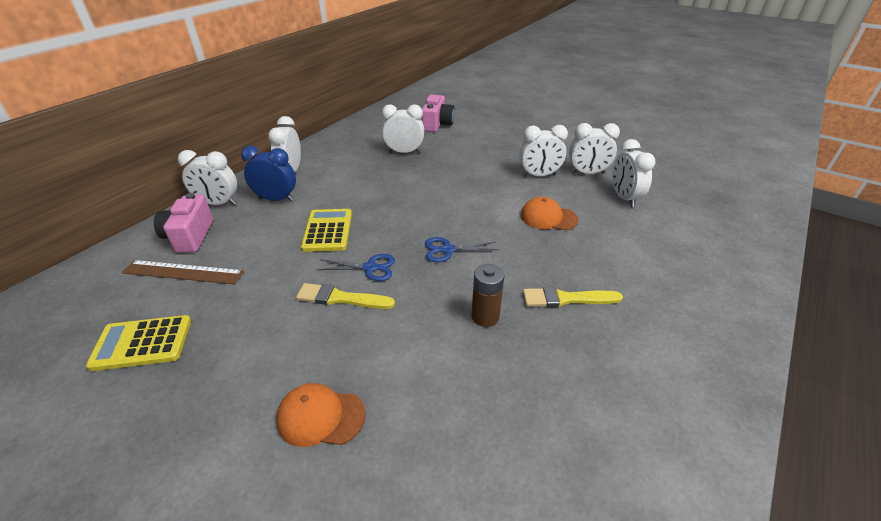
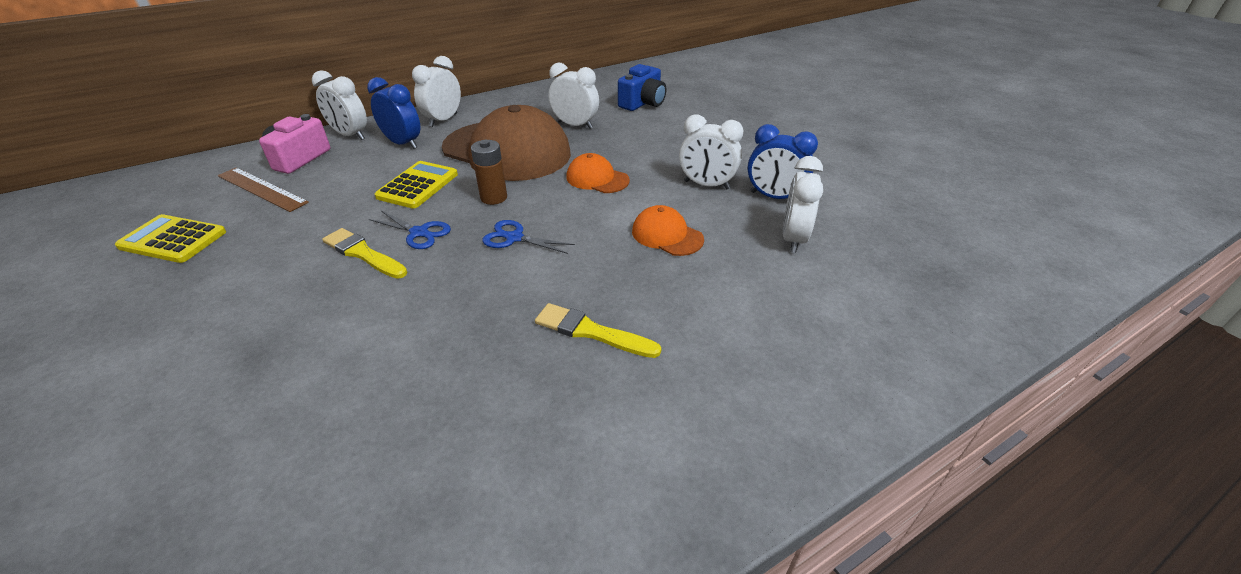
camera: 25 degrees right, 0 degrees up
(320, 416) = (234, 356): orange cap -> orange cap (597, 179)
(372, 184) = (507, 151): none -> brown cap
(437, 124) = (643, 103): pink camera -> blue camera
(485, 316) = (480, 319): brown battery -> brown battery (493, 197)
(587, 173) = (774, 197): white clock -> blue clock

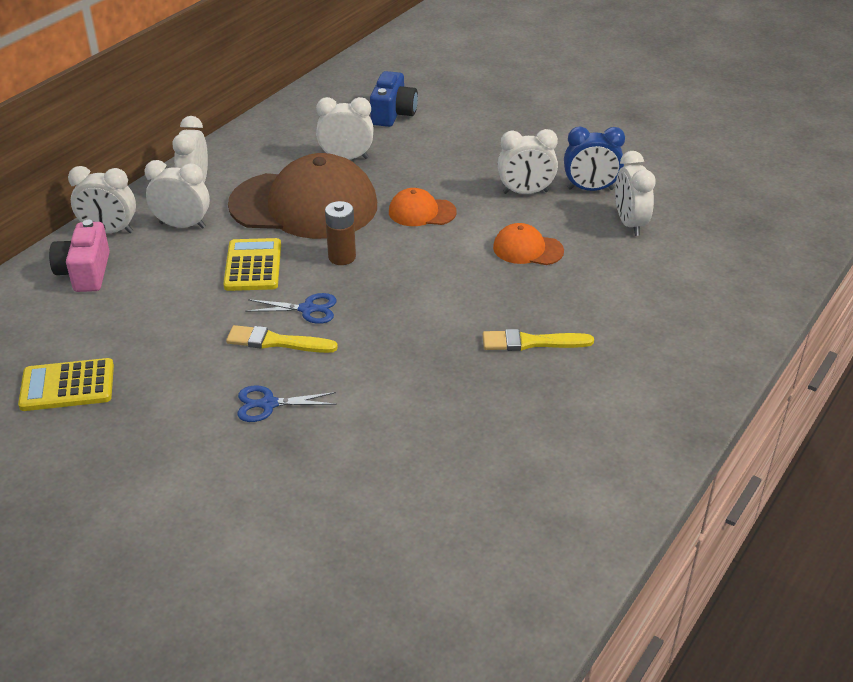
camera: 25 degrees left, 0 degrees up
(262, 189) = (90, 314): brown ruler -> none
(403, 143) = (182, 225): blue clock -> white clock
(514, 238) = (399, 289): blue scissors -> blue scissors (268, 404)

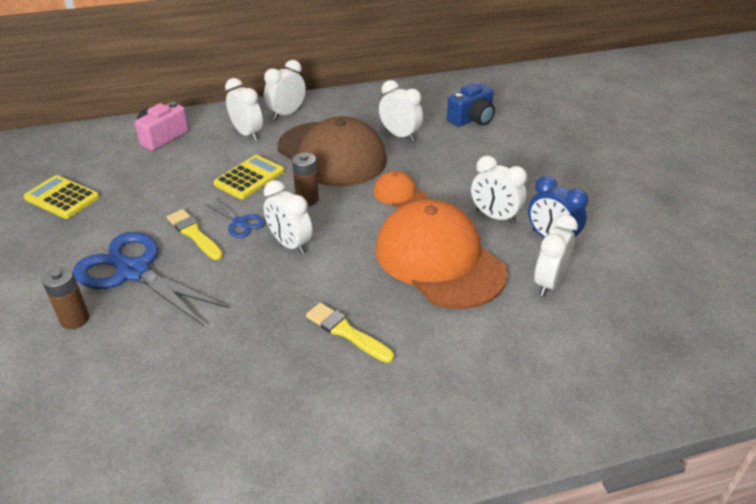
camera: 40 degrees right, 0 degrees up
(109, 231) = (206, 119): white clock -> white clock (290, 244)
(268, 404) = (133, 272): blue scissors -> blue scissors, size x2.11
(276, 472) = (75, 319): none -> brown battery
(527, 249) = (439, 260): orange cap -> orange cap, size x2.21

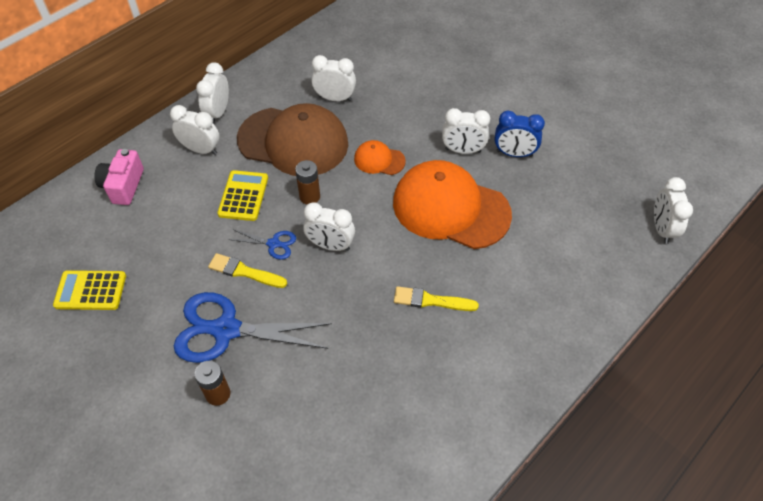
camera: 30 degrees left, 15 degrees up
(472, 119) = (380, 57): blue camera -> none
(549, 282) = (536, 193): white clock -> white clock (661, 228)

